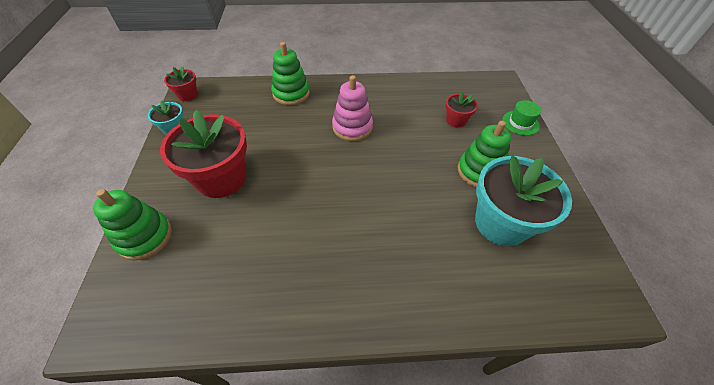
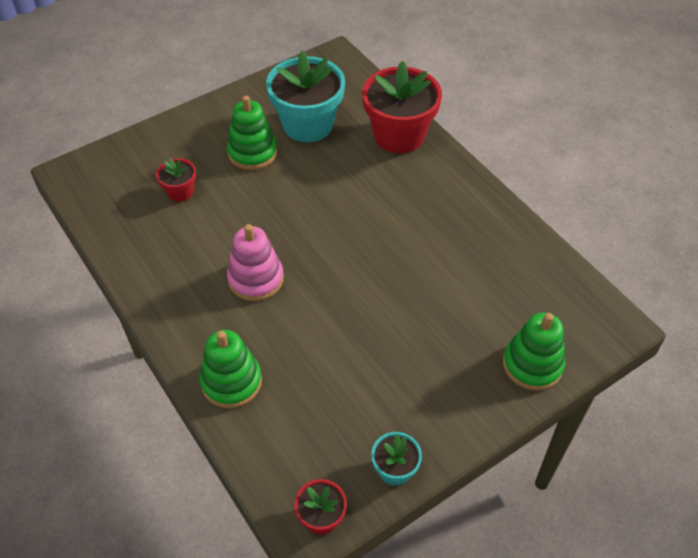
camera: 120 degrees left, 0 degrees up
(221, 179) = (422, 354): red flower pot -> red flower pot (399, 135)
(520, 123) = (150, 140): green hat -> none

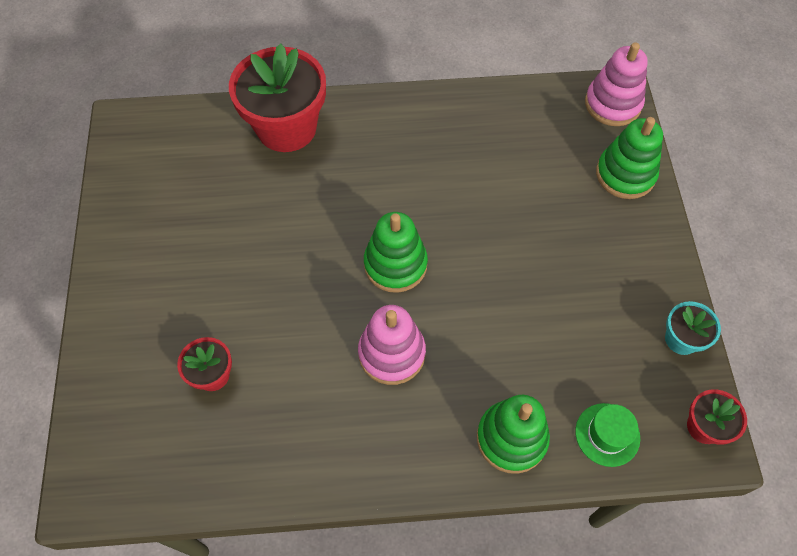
camera: 60 degrees left, 10 degrees up
(252, 153) = (207, 272): green stacking toy -> green stacking toy (395, 264)
(272, 446) = (607, 434): none -> green hat
(307, 124) = (207, 199): turquoise flower pot -> none
(601, 326) = (612, 104): none -> pink stacking toy

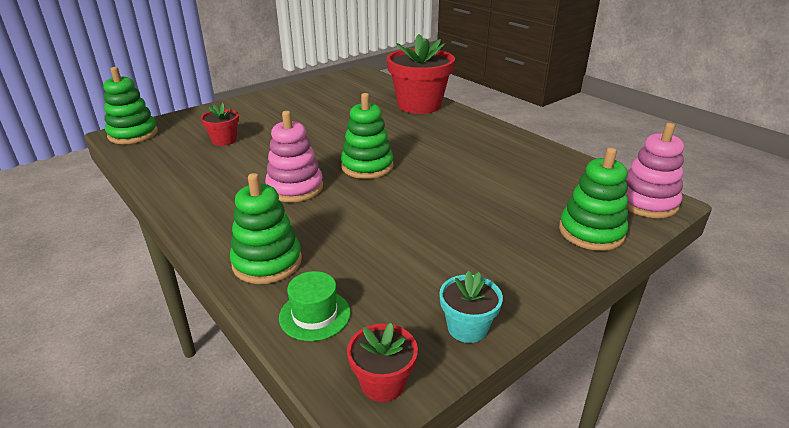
camera: 55 degrees right, 30 degrees down
(99, 477) = (133, 134): none -> green stacking toy

